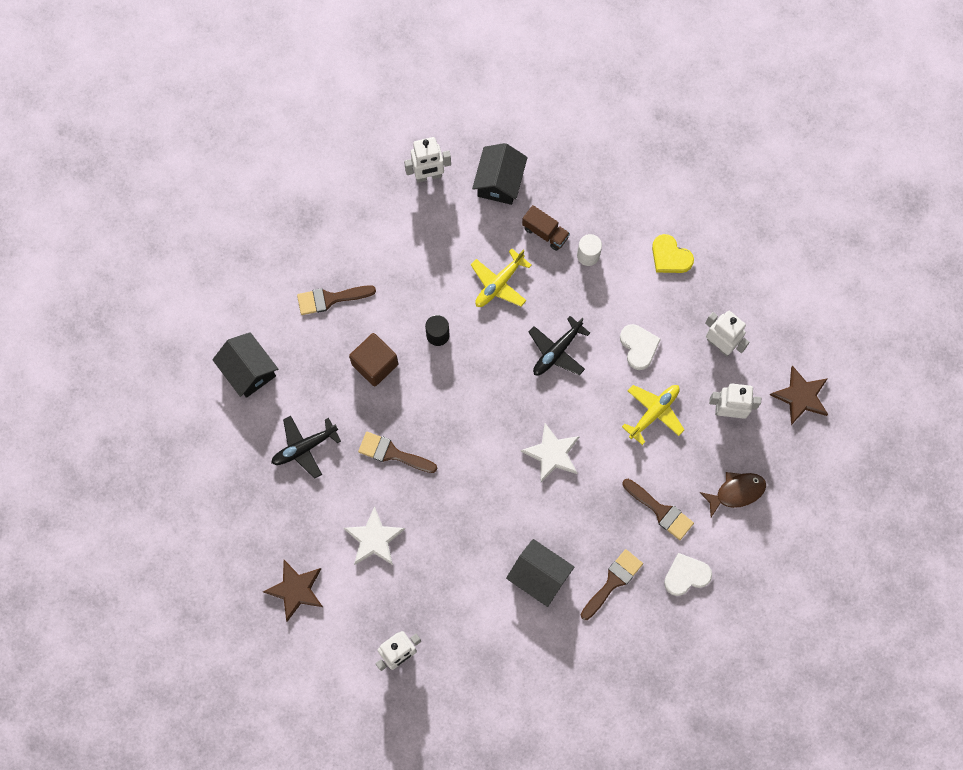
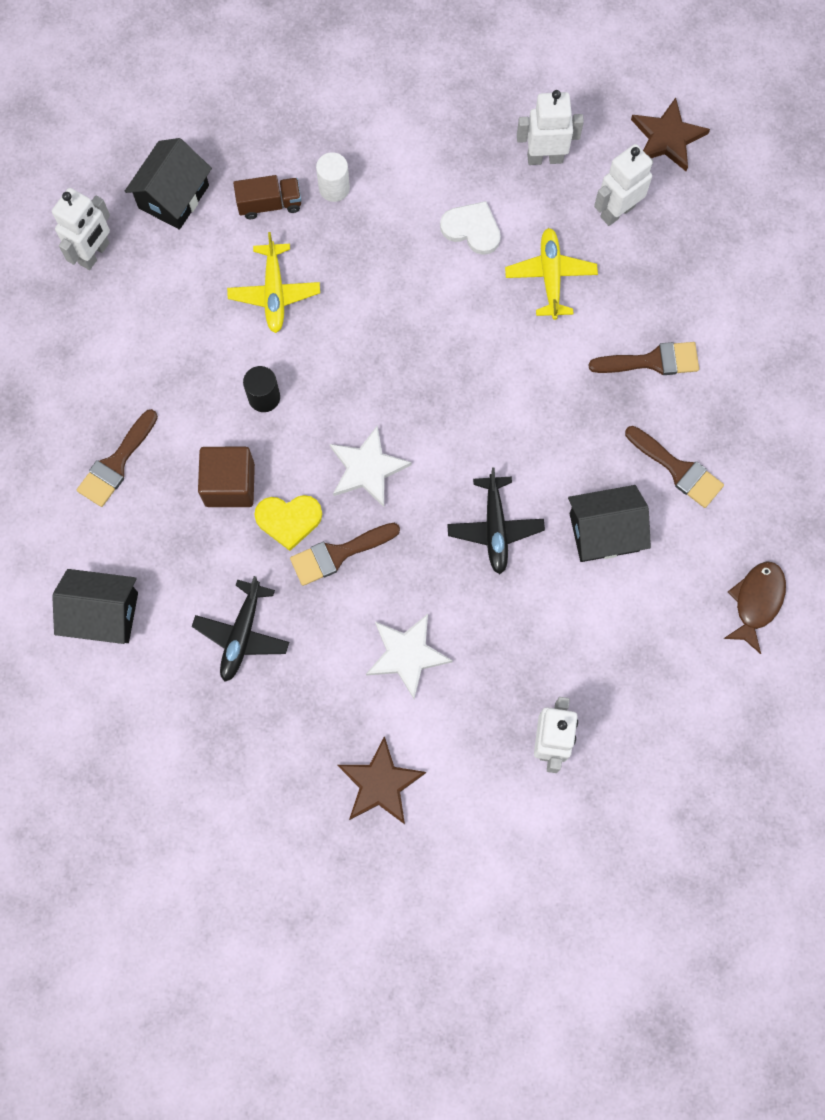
camera: 45 degrees left, 0 degrees up
(499, 182) = (174, 197): black house -> black house turned 60 degrees clockwise
(552, 454) = (495, 405): white star -> white star (367, 468)
(557, 351) = (398, 305): black plane -> black plane (495, 528)
(613, 581) = (678, 469): brown brush -> brown brush turned 135 degrees clockwise
(670, 256) = (414, 119): yellow heart -> yellow heart (288, 520)
(686, 575) = (738, 398): white heart -> none
(736, 492) = (702, 278): brown fish -> brown fish (756, 602)

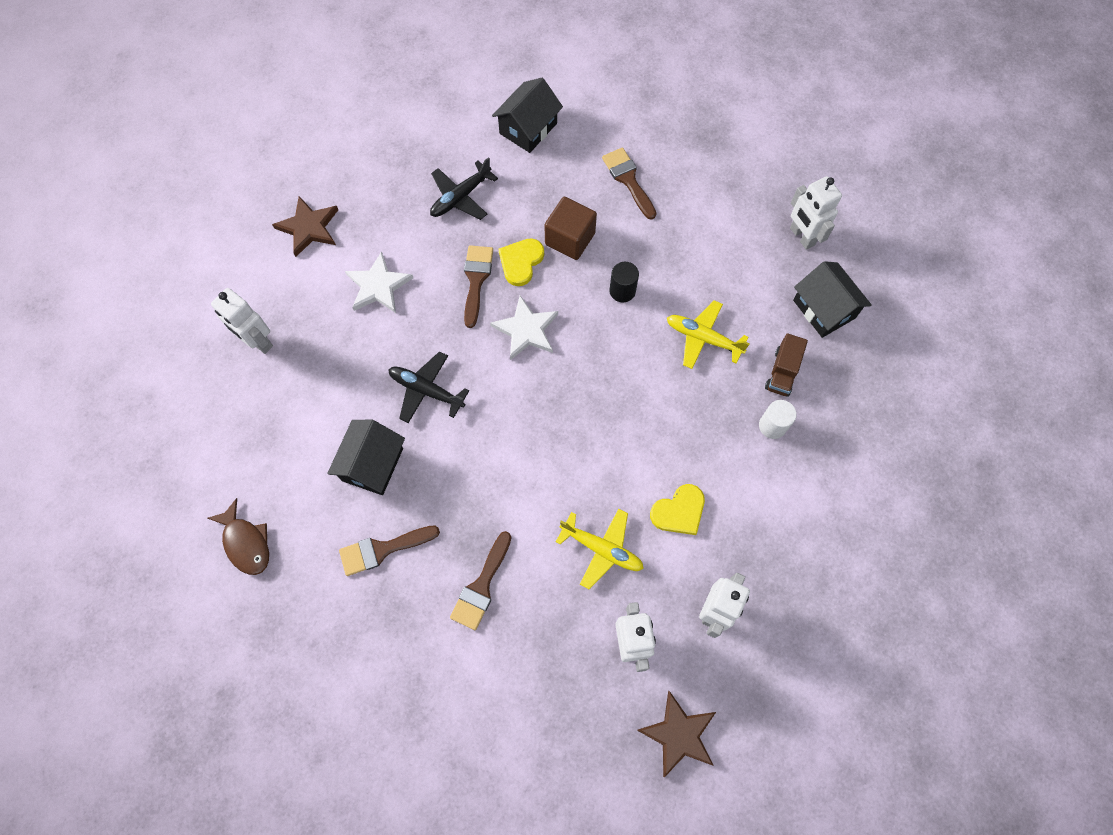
camera: 120 degrees right, 5 degrees down
(242, 635) = (460, 197): black plane -> black plane turned 90 degrees counterclockwise
(472, 229) = (679, 511): white heart -> yellow heart

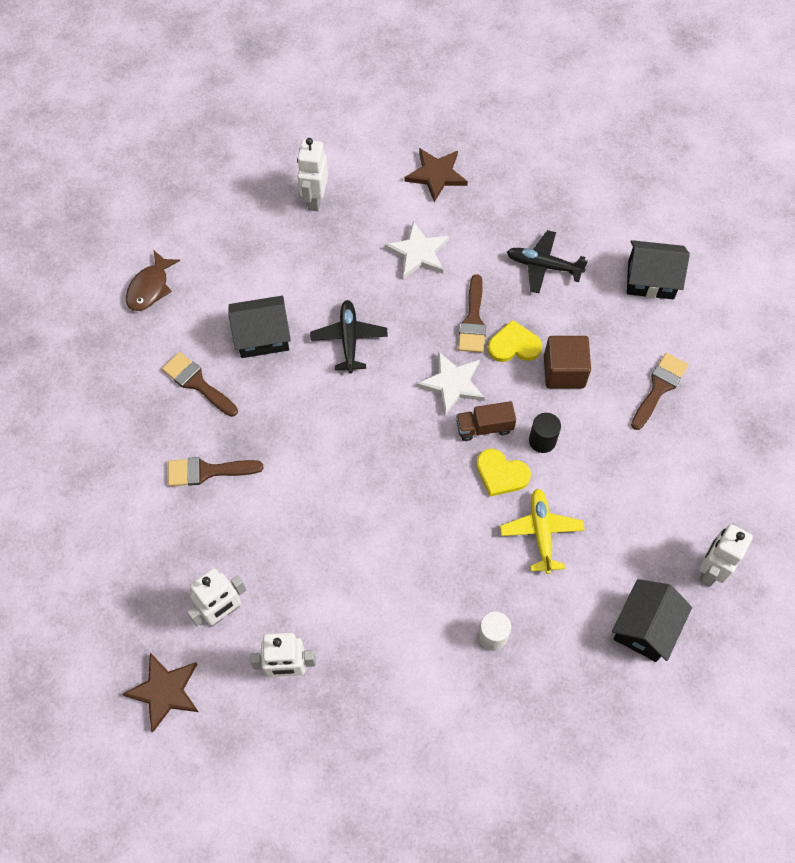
camera: 60 degrees right, 5 degrees down
(476, 280) = (473, 320): brown brush -> brown brush turned 120 degrees clockwise
(602, 549) = (290, 548): yellow plane -> none
(679, 511) = (361, 594): yellow heart -> yellow heart (501, 474)
(782, 372) = (553, 619): brown truck -> brown truck (484, 427)

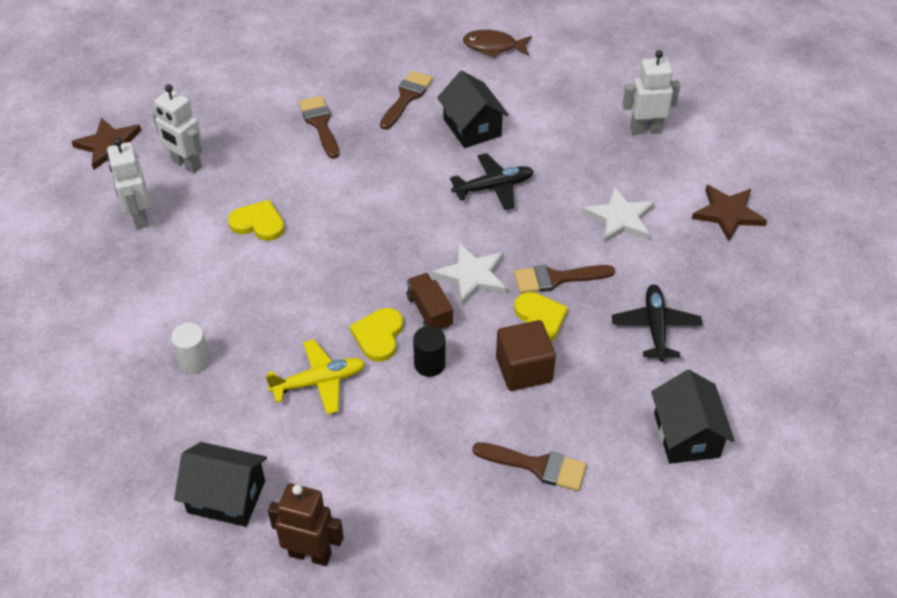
camera: 75 degrees right, 15 degrees down
(332, 553) = (258, 223): none -> yellow heart
(710, 570) = (310, 554): white robot -> brown robot

